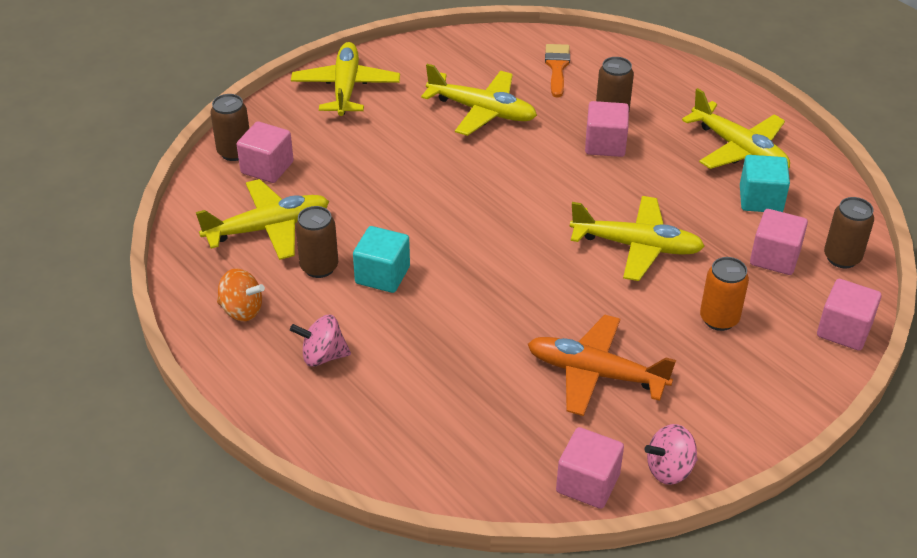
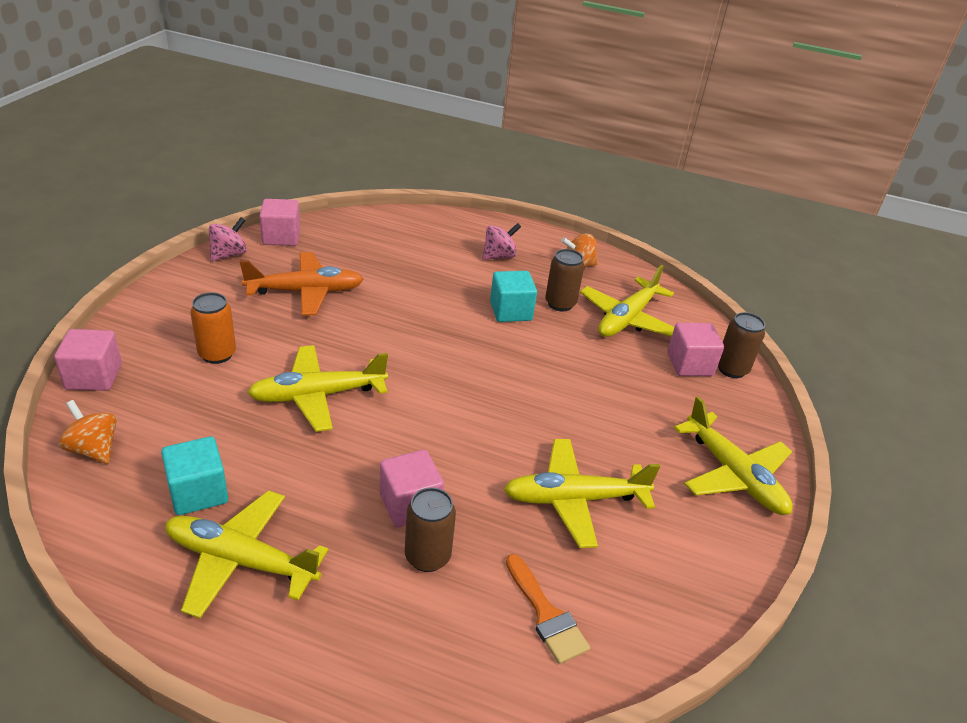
camera: 145 degrees right, 5 degrees down
(774, 257) = (171, 427): pink cube -> none
(842, 258) = (94, 449): brown can -> orange spinning top

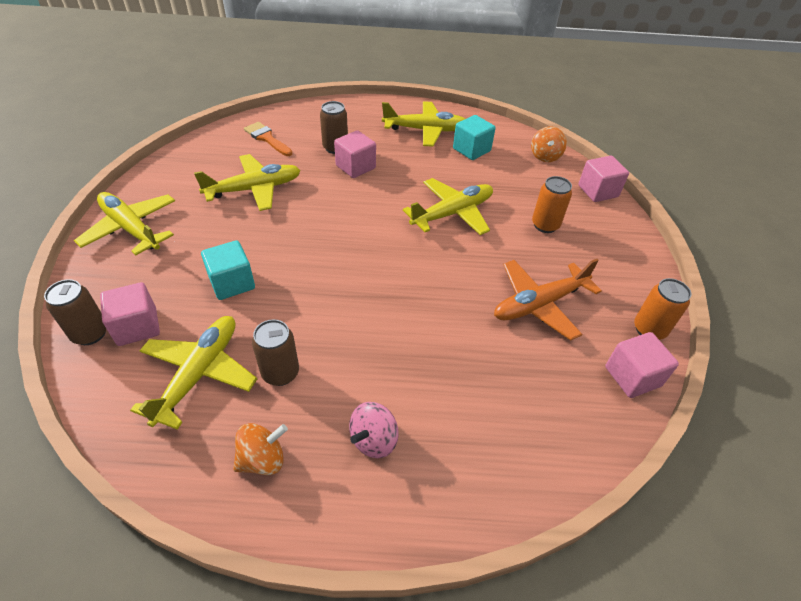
camera: 165 degrees right, 10 degrees up
(94, 449) = (545, 156): orange spinning top -> orange spinning top turned 75 degrees clockwise
(229, 254) = (649, 329): pink spinning top -> orange can
(510, 311) = (334, 342): turquoise cube -> turquoise cube (232, 283)

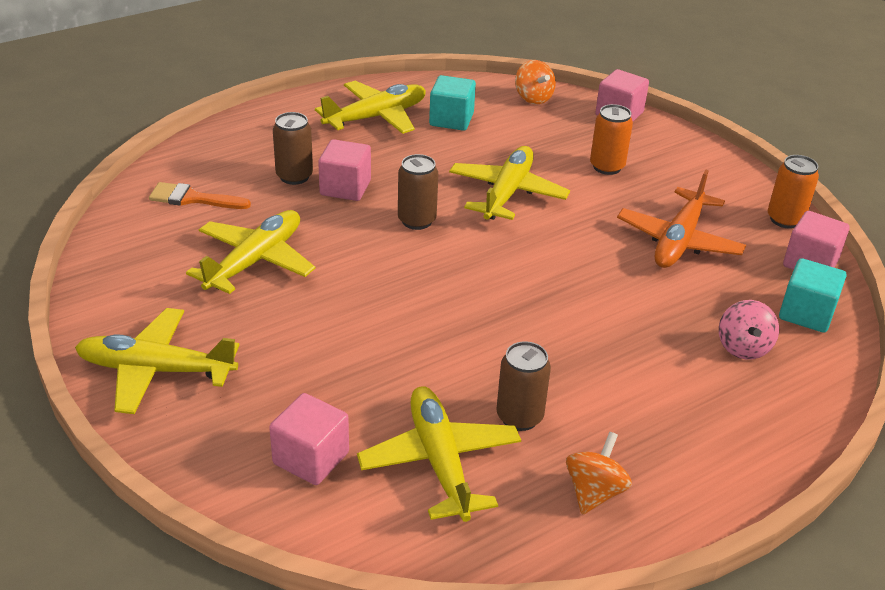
camera: 35 degrees left, 10 degrees down
(90, 333) = (264, 493): brown can -> brown can (416, 220)
(232, 283) = (360, 365): turquoise cube -> turquoise cube (806, 313)
(374, 440) = (669, 422): pink spinning top -> pink spinning top (743, 347)

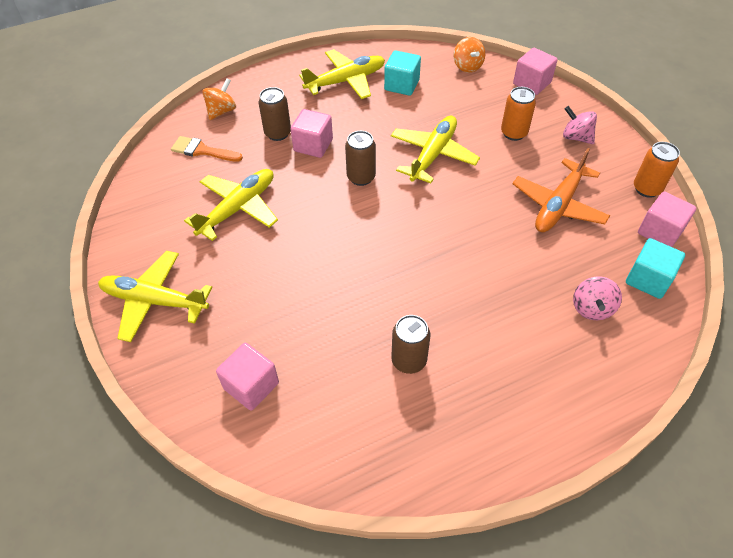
camera: 10 degrees right, 15 degrees up
(440, 461) = (343, 396): yellow plane -> none
(594, 492) = (453, 433): orange spinning top -> orange spinning top (221, 111)
(686, 169) = (576, 137): none -> pink spinning top

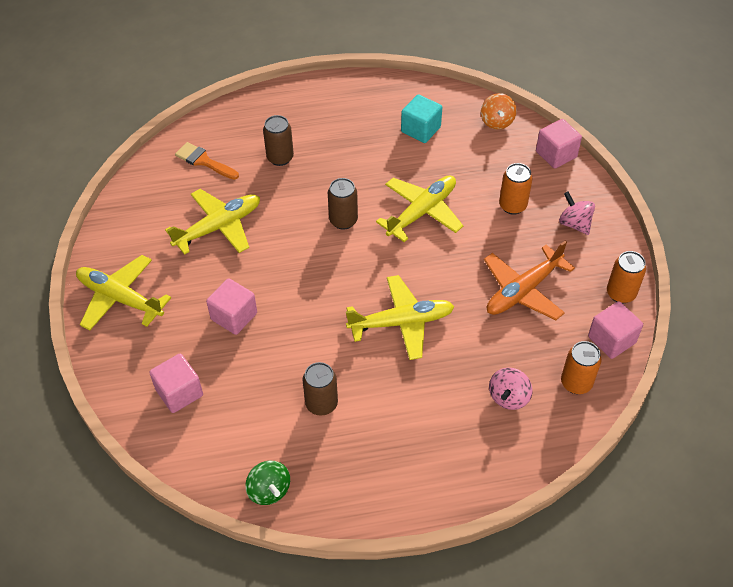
camera: 15 degrees right, 0 degrees up
(221, 111) = (234, 123): orange spinning top -> none
(313, 145) = (309, 177): pink cube -> pink cube (234, 316)
(346, 81) = (366, 114): yellow plane -> yellow plane (401, 322)
(388, 470) = (269, 490): none -> green spinning top
(648, 279) = (576, 383): turquoise cube -> orange can

